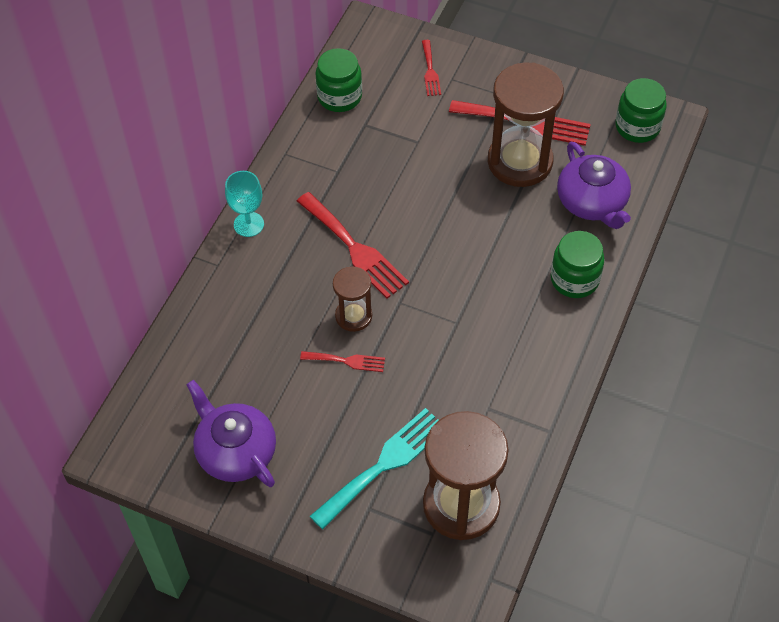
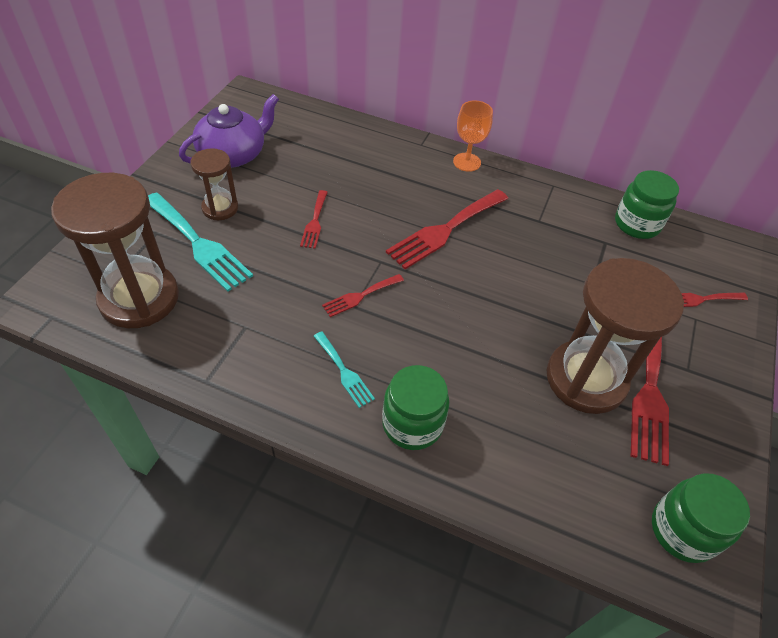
camera: 85 degrees right, 5 degrees down
(248, 224) = (467, 162): turquoise goblet -> orange goblet
(353, 316) = (365, 228): brown hourglass -> brown hourglass (220, 208)
(445, 318) = (360, 296): none -> red fork
(530, 328) = (344, 372): none -> turquoise fork
(592, 202) = (535, 456): purple teapot -> none

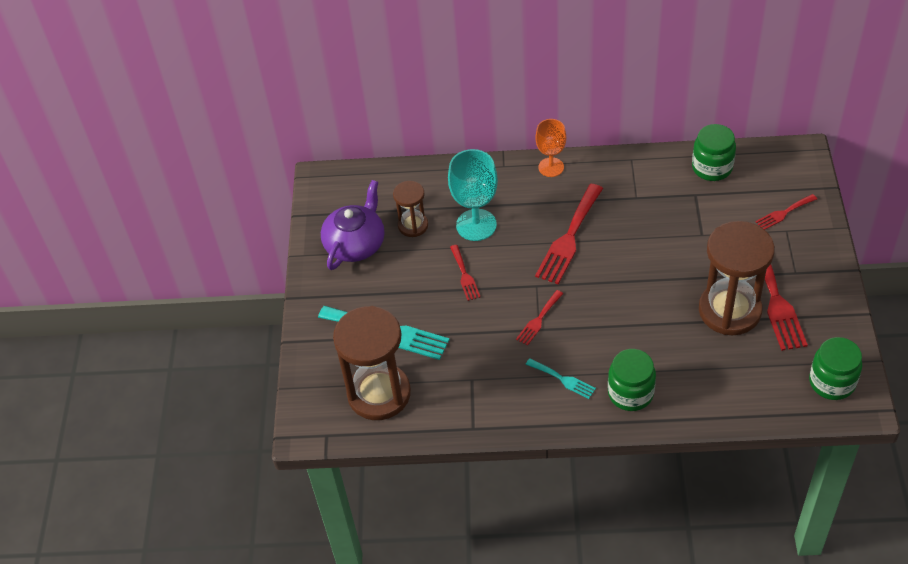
camera: 15 degrees left, 0 degrees up
(220, 208) = (382, 296): brown hourglass -> brown hourglass (413, 225)
(359, 182) = (476, 225): none -> turquoise goblet

